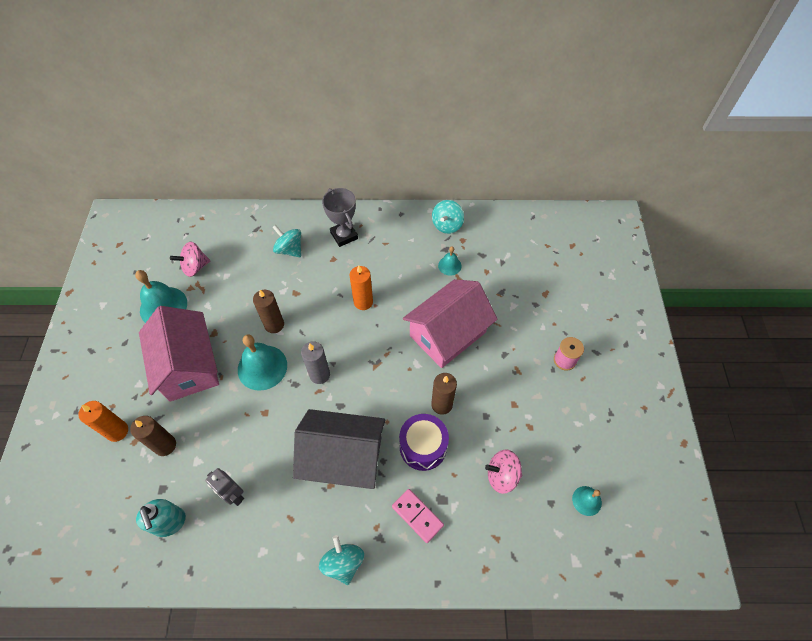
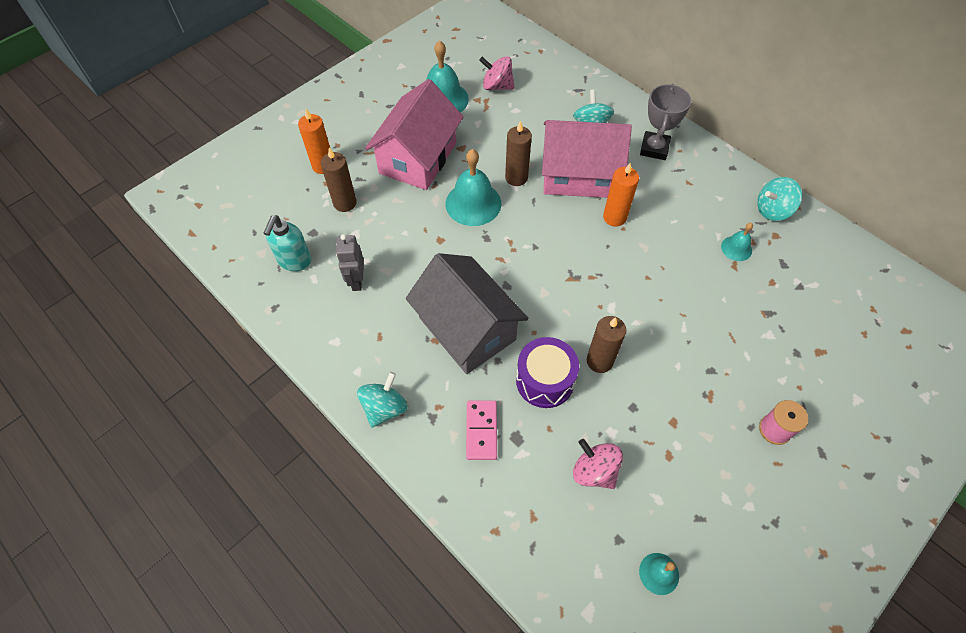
camera: 45 degrees right, 0 degrees up
(319, 374) = (514, 246): grey candle -> none
(447, 334) = (669, 306): pink house -> pink house (578, 175)

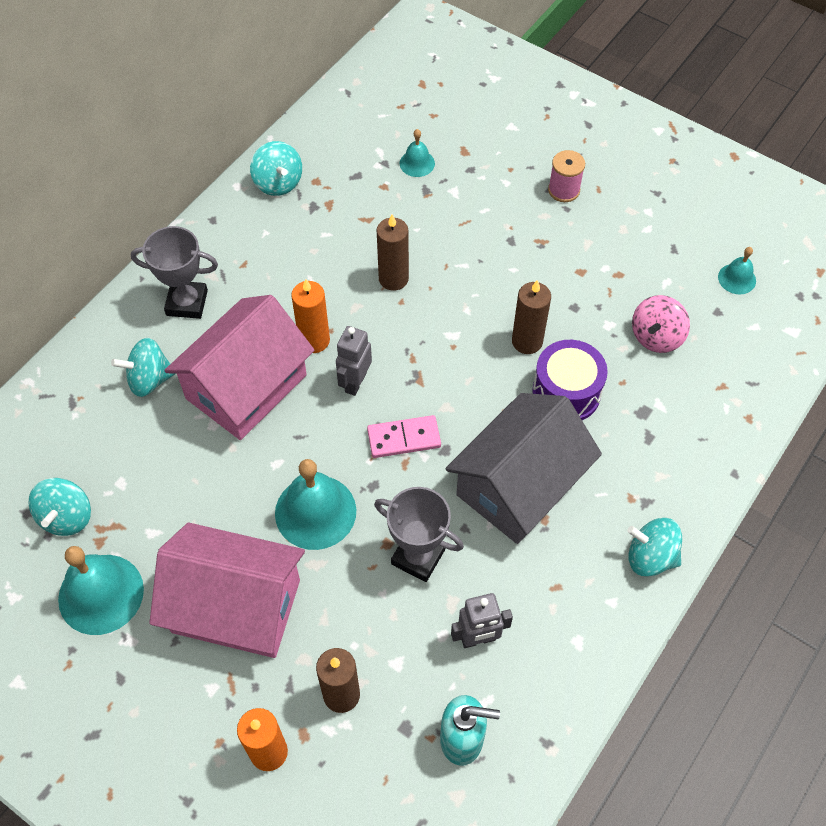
camera: 100 degrees left, 0 degrees up
(425, 256) = (418, 557): none -> grey trophy
(481, 431) = (646, 447): pink domino -> pink domino (404, 438)
(497, 86) = (67, 517): pink spinning top -> turquoise spinning top
(516, 178) = (260, 463): brown candle -> brown candle (393, 279)
(574, 238) = (355, 382): none -> grey robot
(578, 175) = (246, 387): pink house -> pink house turned 45 degrees clockwise
(736, 248) = (342, 217): turquoise bell -> turquoise bell (417, 163)

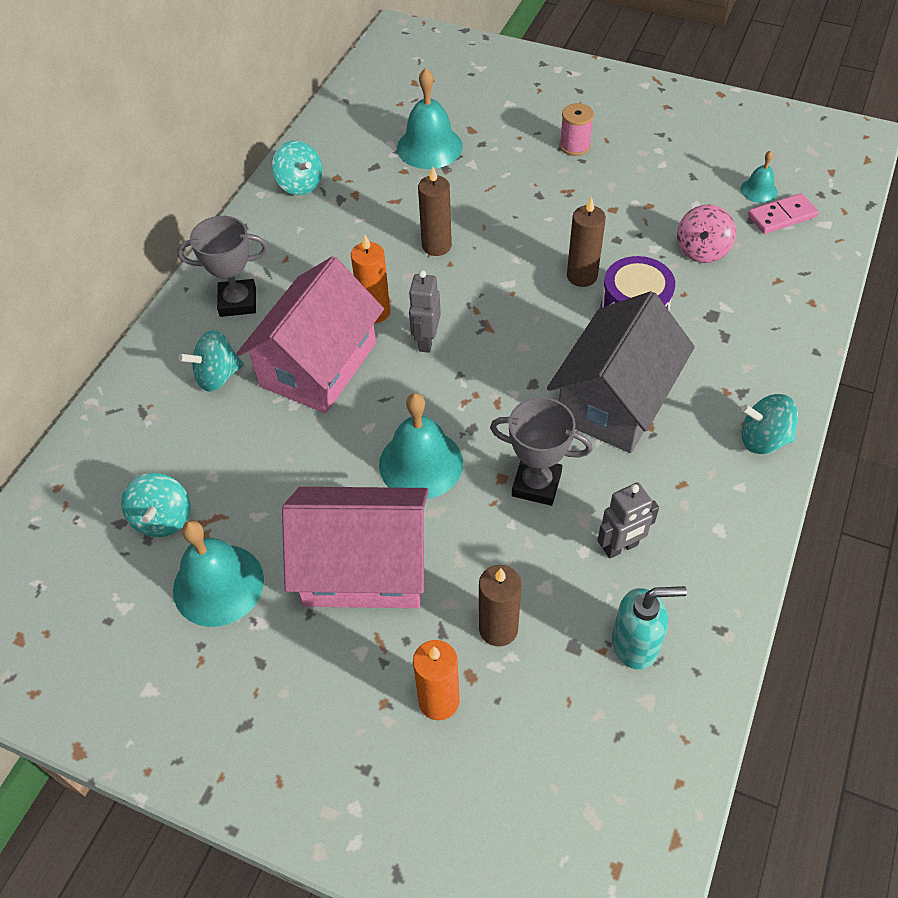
camera: 10 degrees left, 5 degrees down
(404, 438) = (489, 381): pink domino -> pink domino (781, 216)
(417, 163) = (429, 147): turquoise bell -> turquoise bell, size x1.91

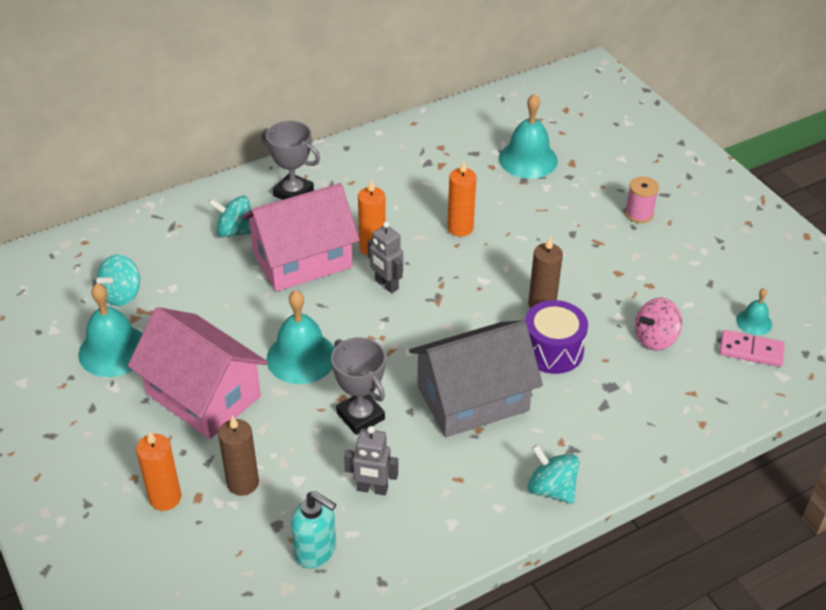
camera: 35 degrees right, 10 degrees down
(300, 185) = (411, 139): turquoise spinning top -> none
(426, 341) = (386, 285): grey robot -> grey robot turned 90 degrees counterclockwise
(436, 246) = (460, 228): brown candle -> orange candle

